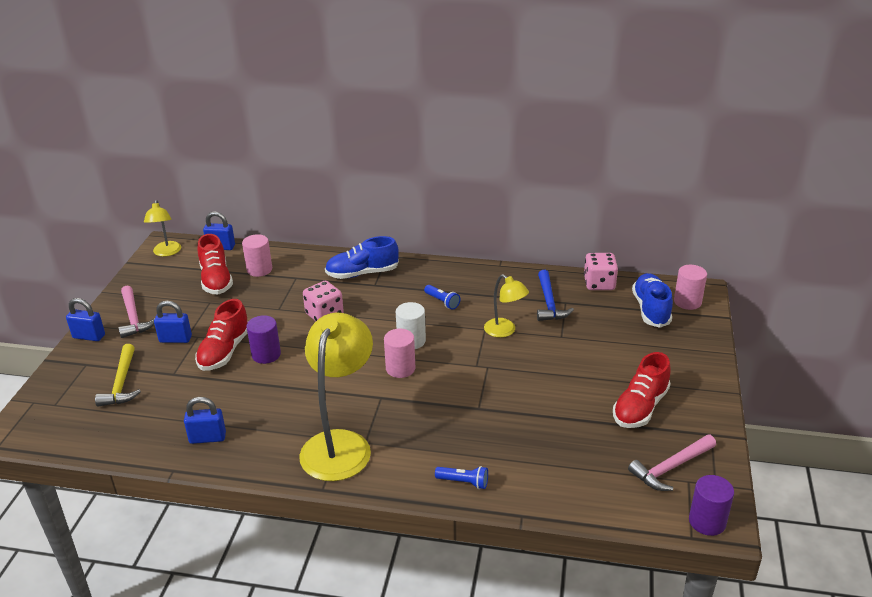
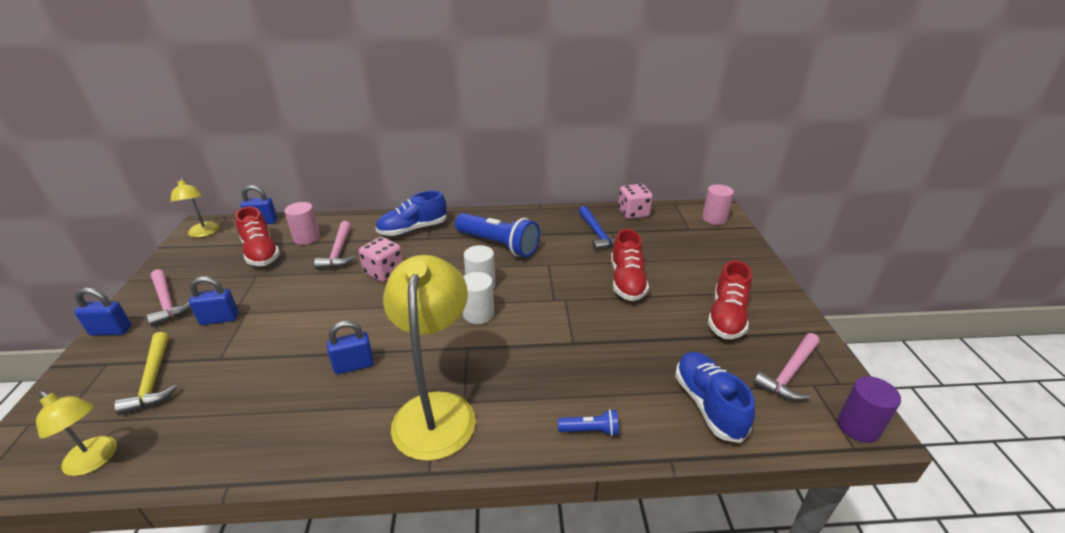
camera: 15 degrees left, 0 degrees up
(207, 438) = (271, 431): blue padlock -> blue padlock (354, 365)
(224, 351) = (279, 324): red shoe -> red shoe (627, 281)
(266, 354) = (328, 321): purple cylinder -> none
(286, 288) = (338, 252): none -> pink hammer
(400, 368) = (478, 314): pink cylinder -> white cylinder
(442, 302) = (499, 245): blue flashlight -> blue flashlight, size x2.21
(505, 331) = (568, 264): yellow lamp -> yellow lamp (95, 461)
(651, 309) = (688, 228): blue shoe -> blue shoe (708, 405)

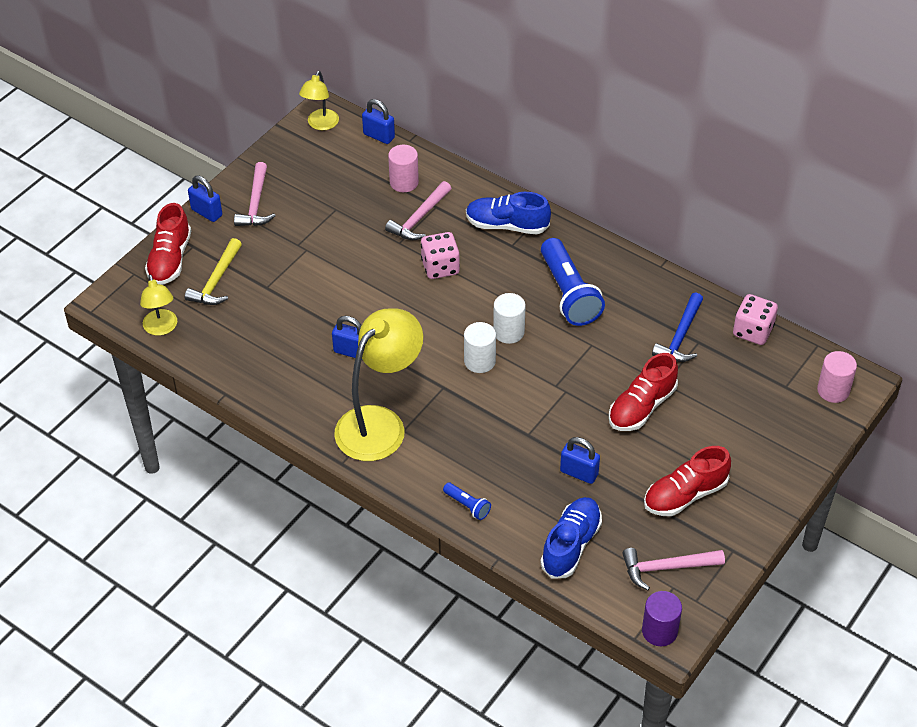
camera: 40 degrees right, 15 degrees up
(219, 319) = (284, 245): blue padlock -> blue padlock (579, 473)
(261, 253) = (354, 181): red shoe -> red shoe (170, 259)

